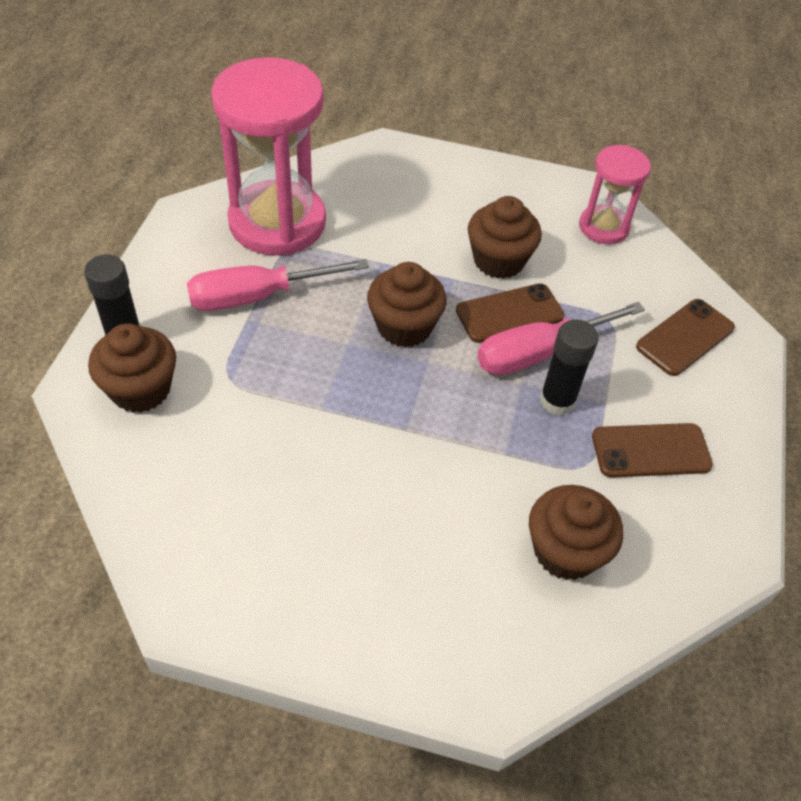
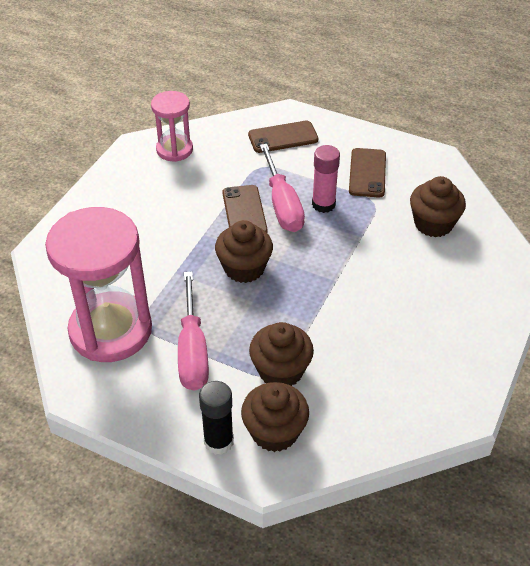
camera: 75 degrees left, 5 degrees down
(499, 260) = (192, 208): brown cupcake -> brown cupcake (280, 370)
(557, 400) = (323, 204): black glue stick -> pink glue stick
(685, 337) = (283, 137): brown phone -> brown phone turned 75 degrees counterclockwise

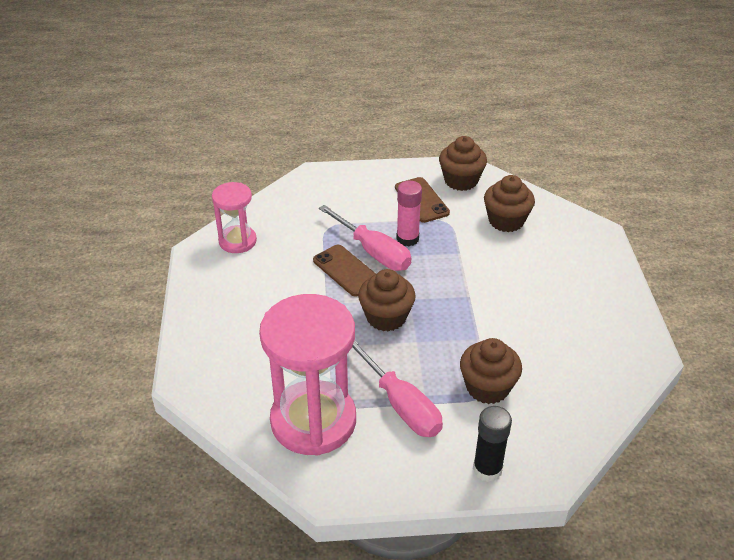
camera: 30 degrees left, 5 degrees down
(274, 432) = (524, 439): brown cupcake -> brown cupcake (461, 180)
(283, 137) = (326, 196): brown phone -> none

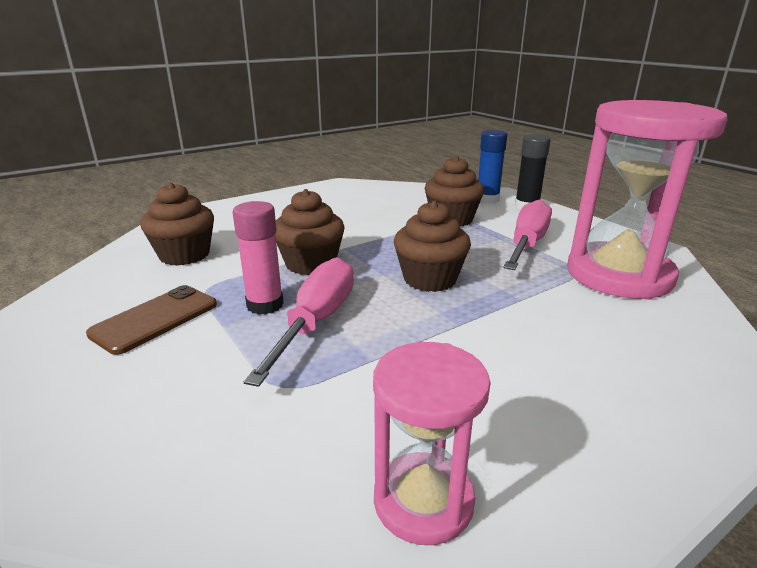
camera: 120 degrees left, 15 degrees down
(346, 271) = (378, 330): brown phone -> none
(461, 180) = (87, 301): brown cupcake -> brown cupcake (310, 264)
(528, 449) = (487, 199): none -> blue glue stick

